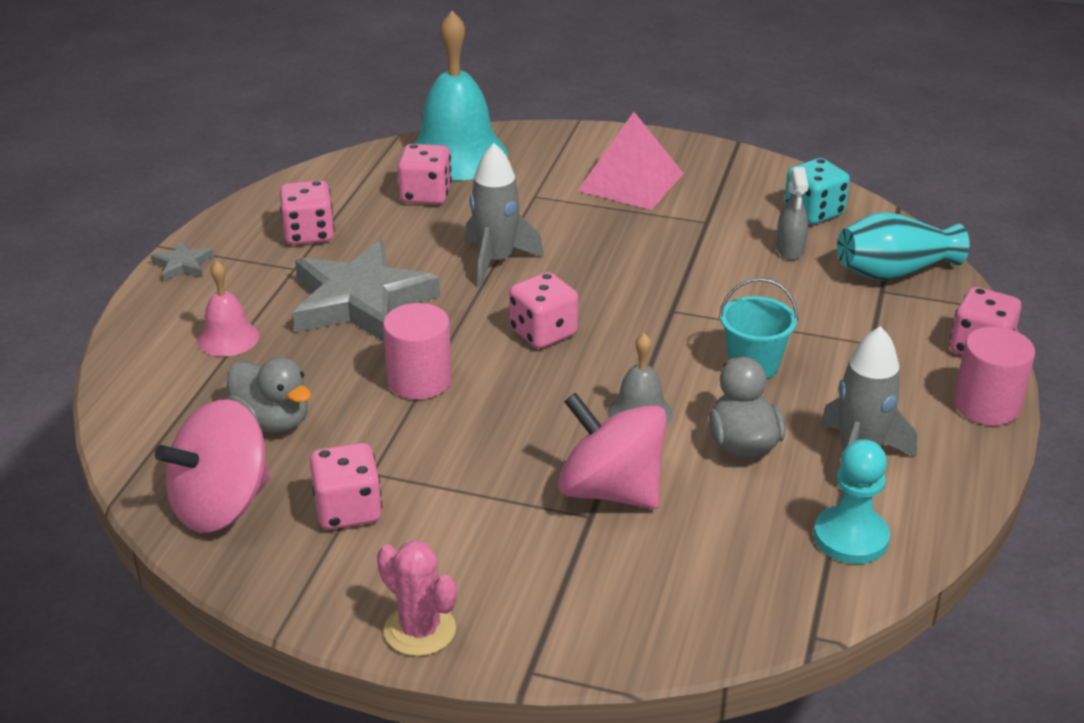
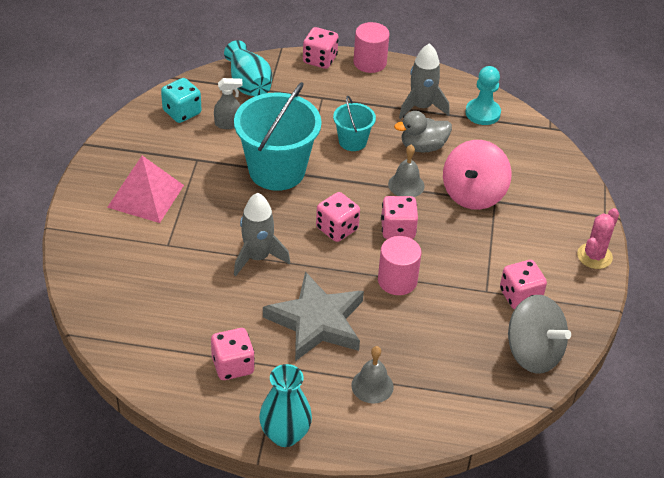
camera: 100 degrees left, 10 degrees up
(183, 265) = (285, 435): grey star -> turquoise vase
(221, 505) = (533, 353): pink spinning top -> grey spinning top
(228, 338) = (372, 386): pink bell -> grey bell
(272, 421) = (453, 344): grey duck -> none
(426, 195) = (170, 305): pink dice -> pink dice (397, 229)
(457, 155) = (106, 293): turquoise bell -> none
(680, 287) = (277, 171): none -> turquoise bucket

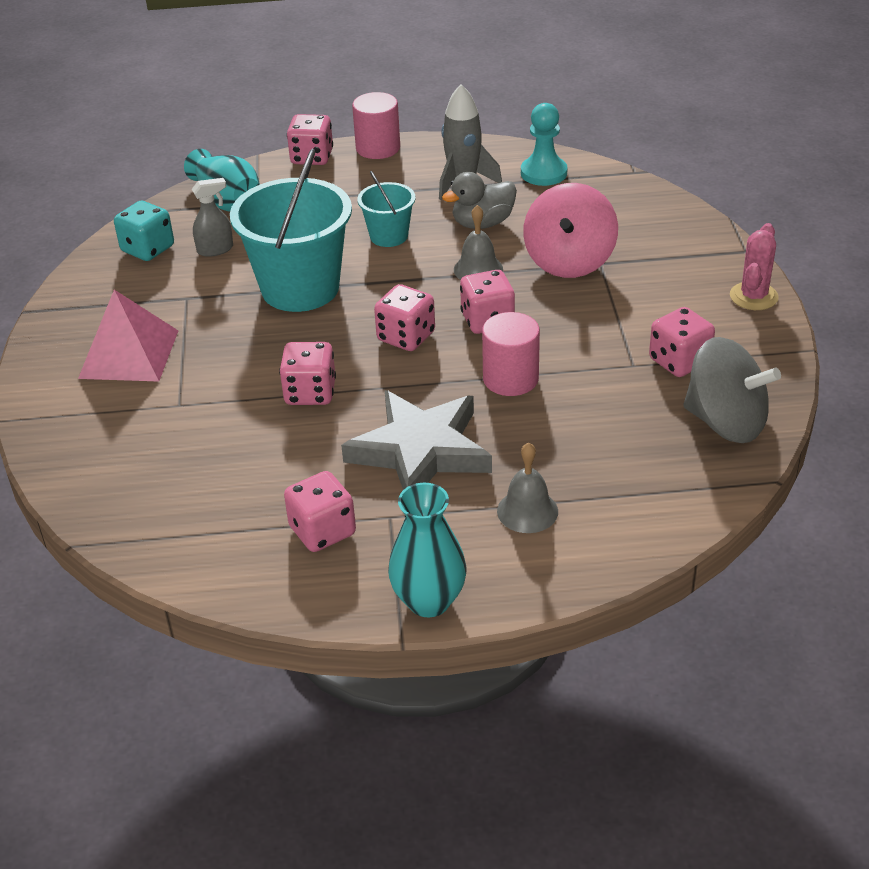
camera: 10 degrees left, 5 degrees down
(257, 257) = (310, 393): grey rocket -> pink dice

